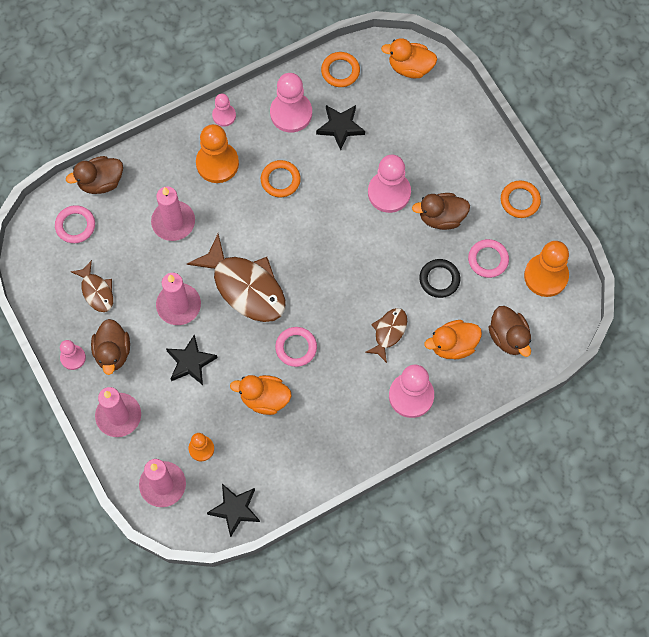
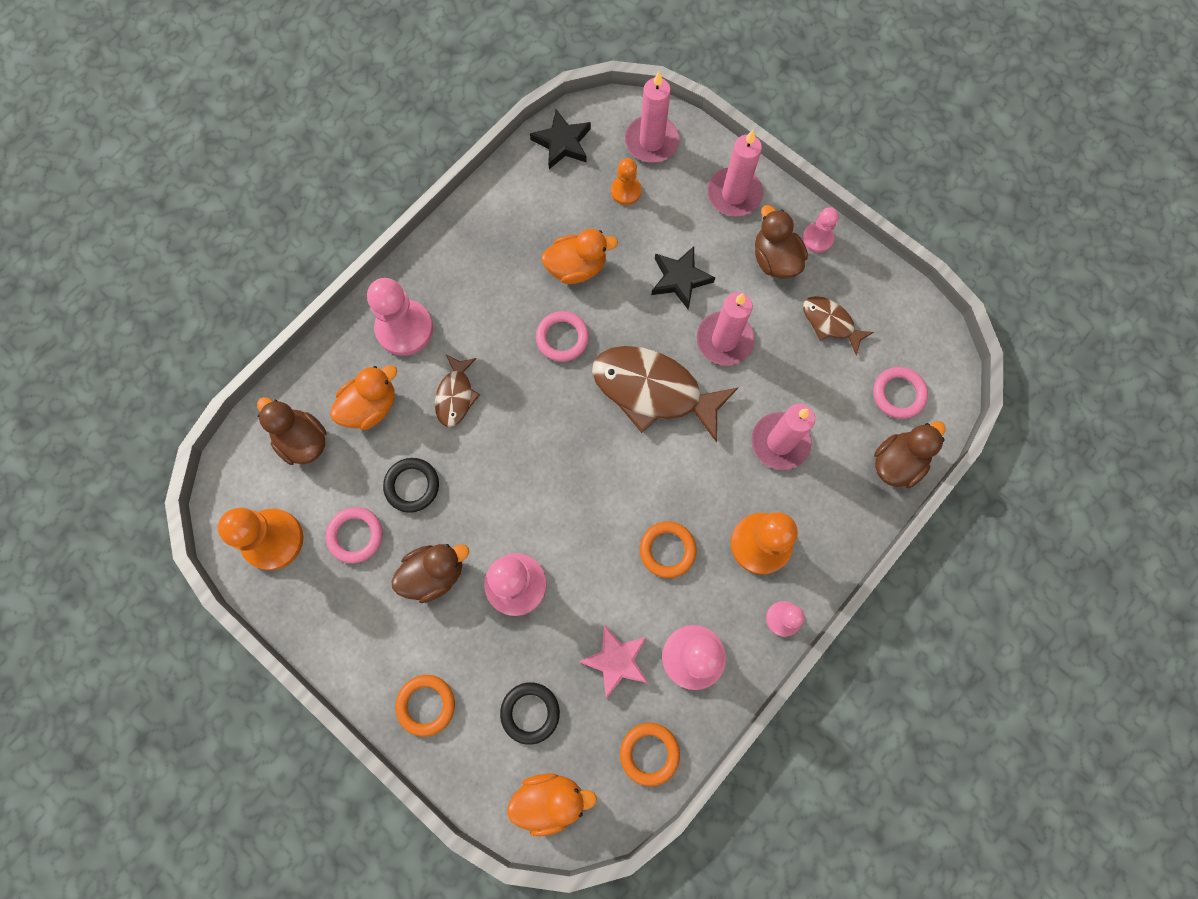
camera: 160 degrees right, 5 degrees up
(340, 127) = (616, 660): black star -> pink star
(406, 116) = (530, 712): none -> black ring
(520, 200) = (333, 638): orange ring -> orange ring (426, 705)

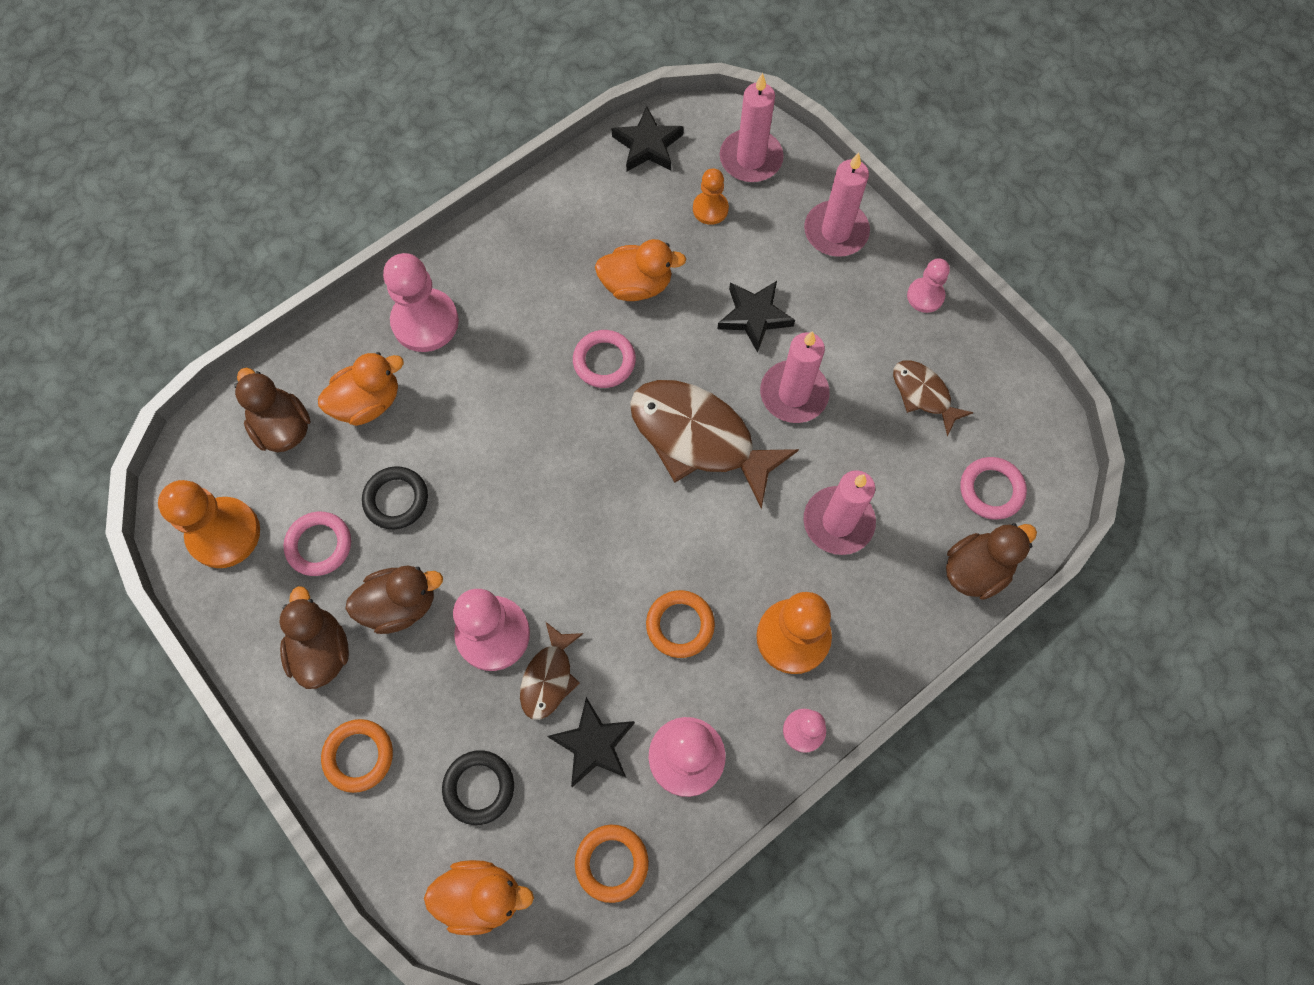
camera: 10 degrees right, 5 degrees down
(455, 395) = (468, 406): brown fish -> brown fish (549, 677)
(616, 660) = (593, 744): pink star -> black star
(775, 259) = (870, 312): brown duck -> brown duck (321, 650)

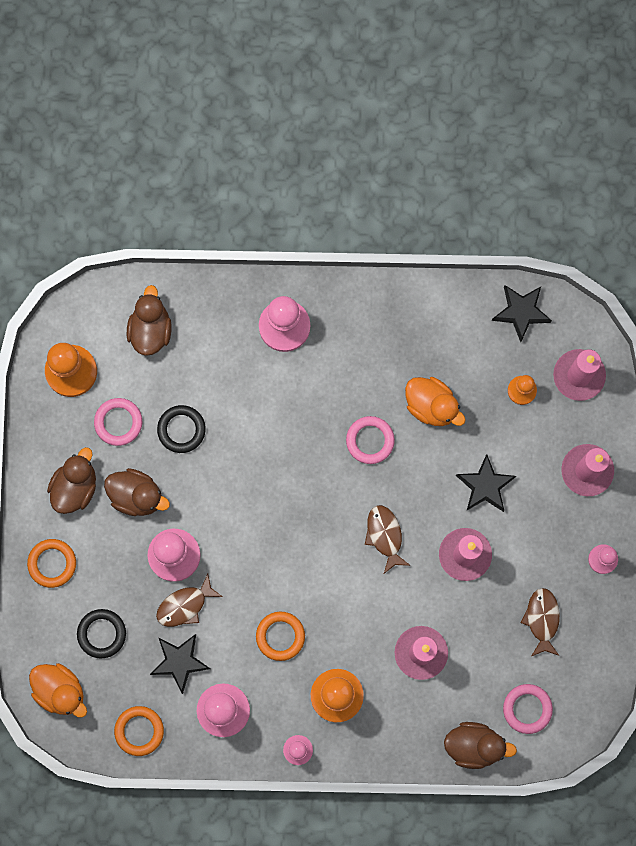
camera: 40 degrees right, 10 degrees up
(368, 402) = (211, 353): orange duck -> none
(699, 438) = (385, 536): brown fish -> brown fish, size x0.52

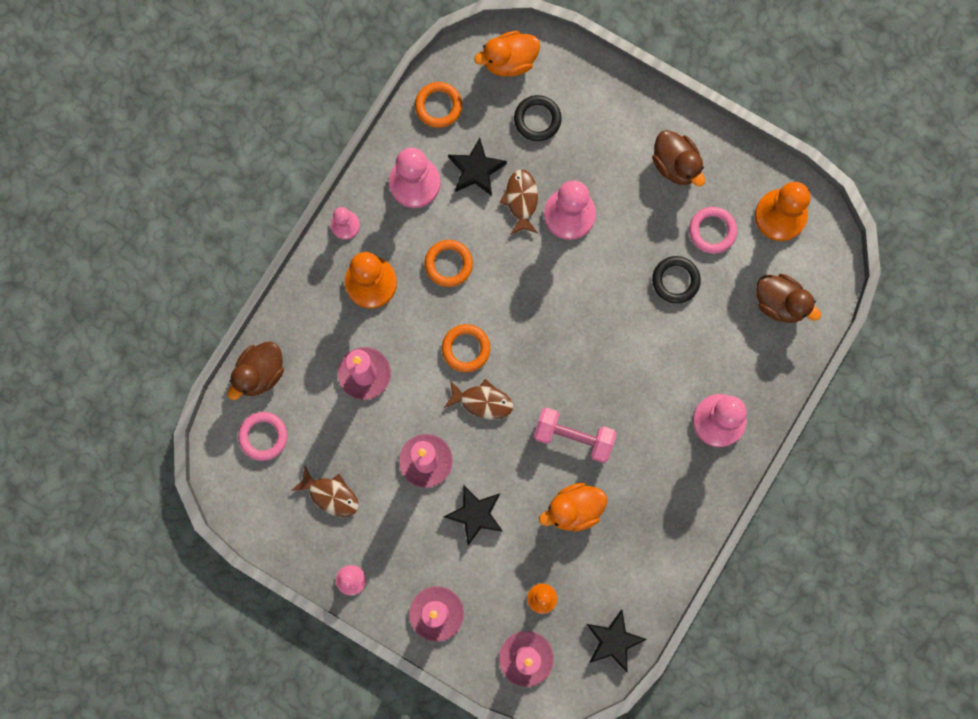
camera: 120 degrees right, 0 degrees up
(52, 563) = (620, 111): orange ring -> orange ring (466, 348)
(137, 496) = (639, 211): brown duck -> none
(370, 440) = (573, 437): pink ring -> pink dumbbell

